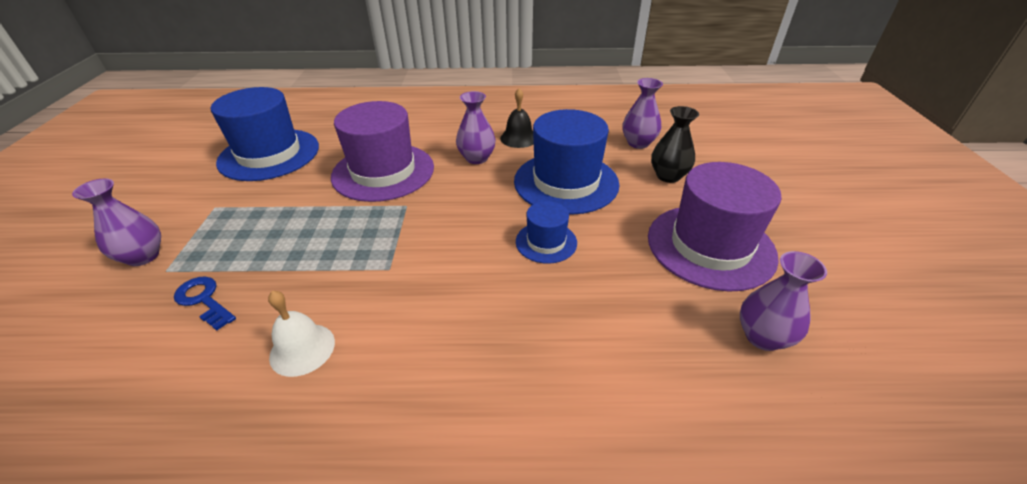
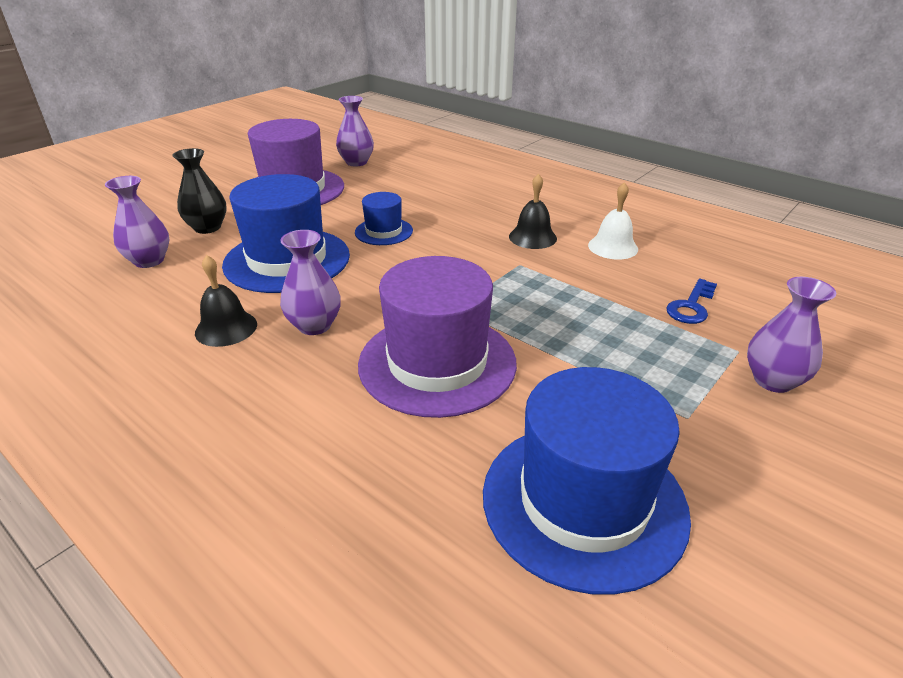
camera: 140 degrees left, 5 degrees down
(204, 300) = (691, 306): blue key -> blue key turned 45 degrees clockwise
(402, 314) = (532, 237): none -> black bell

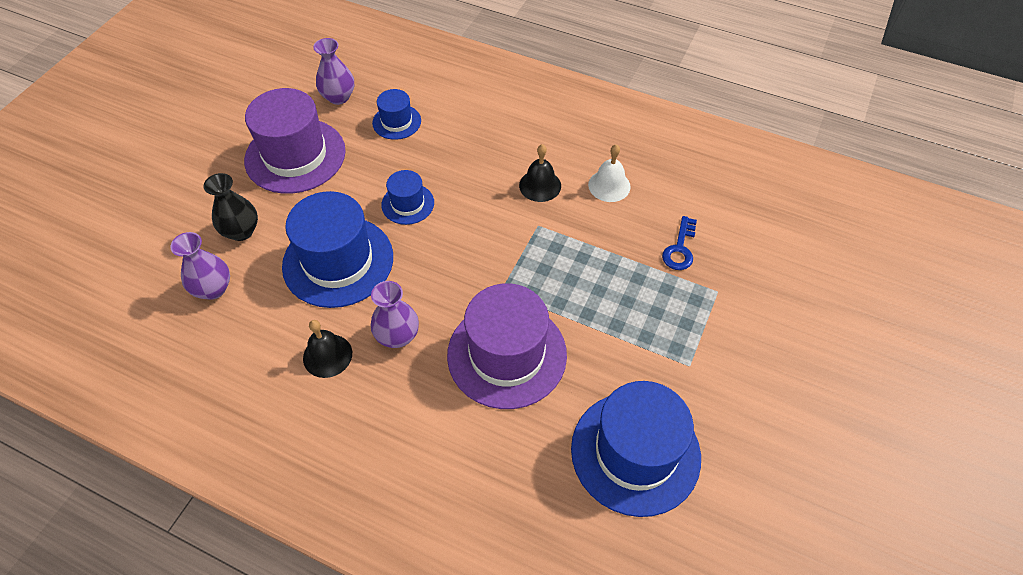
camera: 15 degrees left, 20 degrees up
(402, 181) = (396, 122): none -> blue hat
(773, 380) = (742, 317): purple vase -> none

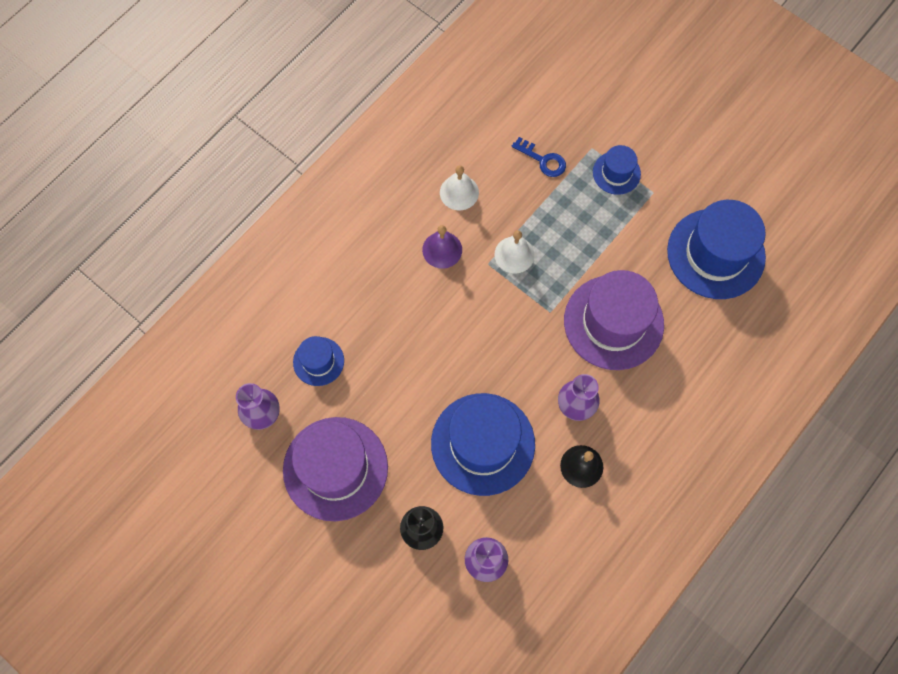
camera: 75 degrees left, 15 degrees up
(408, 204) = (431, 370): blue hat -> blue hat (616, 173)
(540, 185) = (442, 250): black bell -> purple bell
(556, 245) = (514, 254): none -> white bell

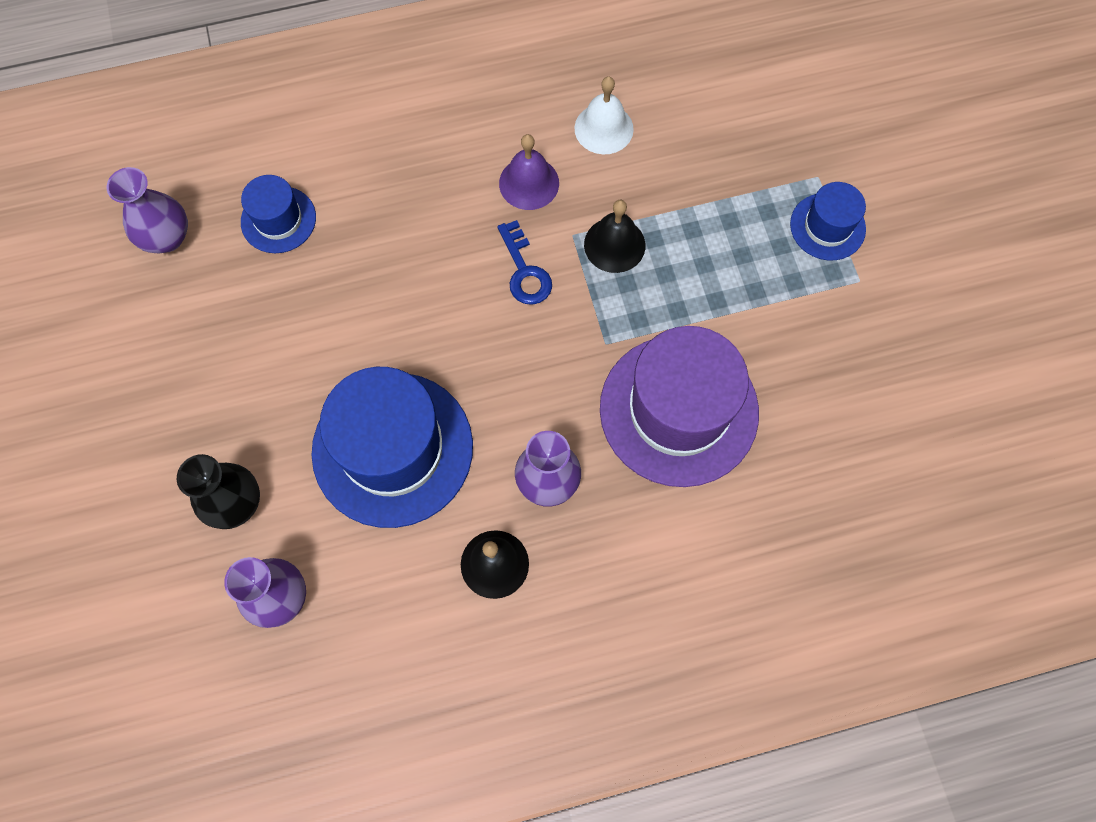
camera: 35 degrees right, 0 degrees up
(335, 468) = (196, 357): purple hat -> none
(514, 254) = (614, 245): white bell -> black bell
(543, 160) = (741, 153): blue key -> blue key (524, 271)
(716, 254) = (888, 412): blue hat -> none

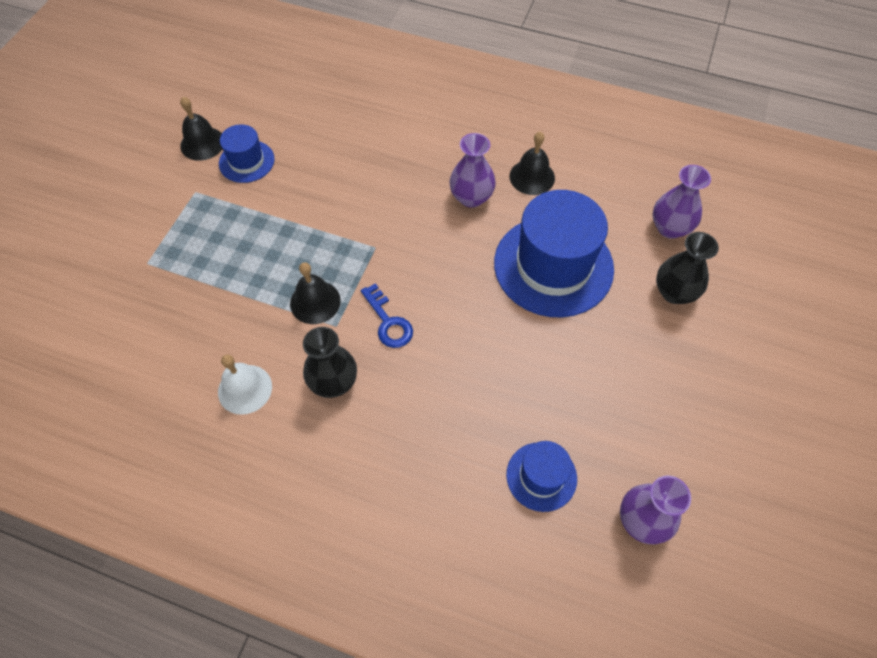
camera: 145 degrees left, 10 degrees down
(524, 271) = (388, 322): blue key -> blue key turned 135 degrees clockwise
(529, 183) = (333, 382): purple bell -> black vase
(678, 410) = (366, 189): purple hat -> none
(827, 226) = (177, 231): blue hat -> blue hat (246, 161)
(921, 345) = (202, 143): none -> black bell

